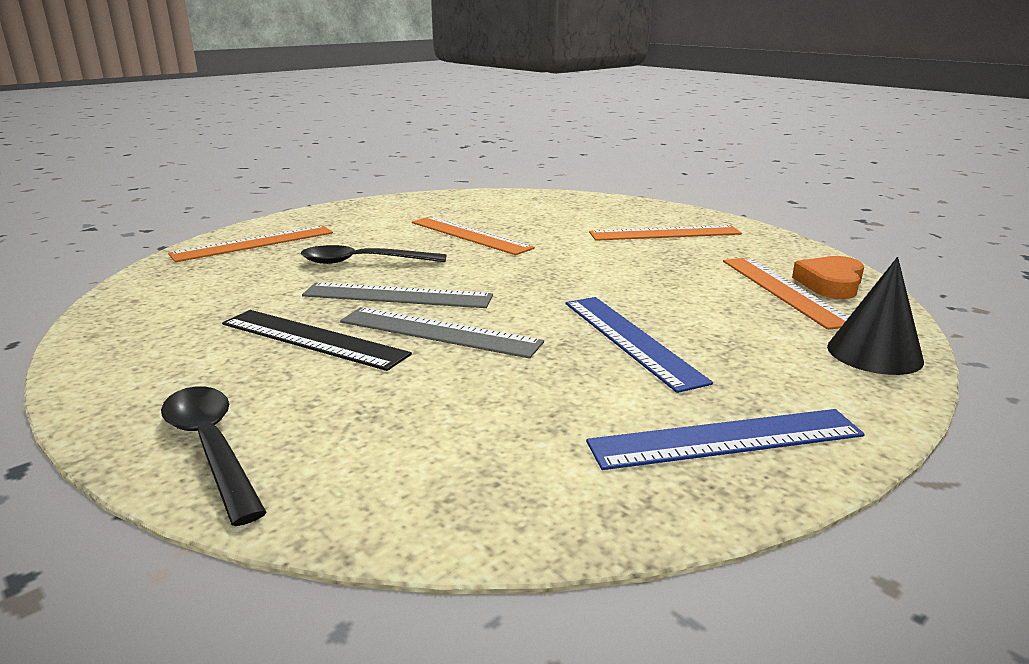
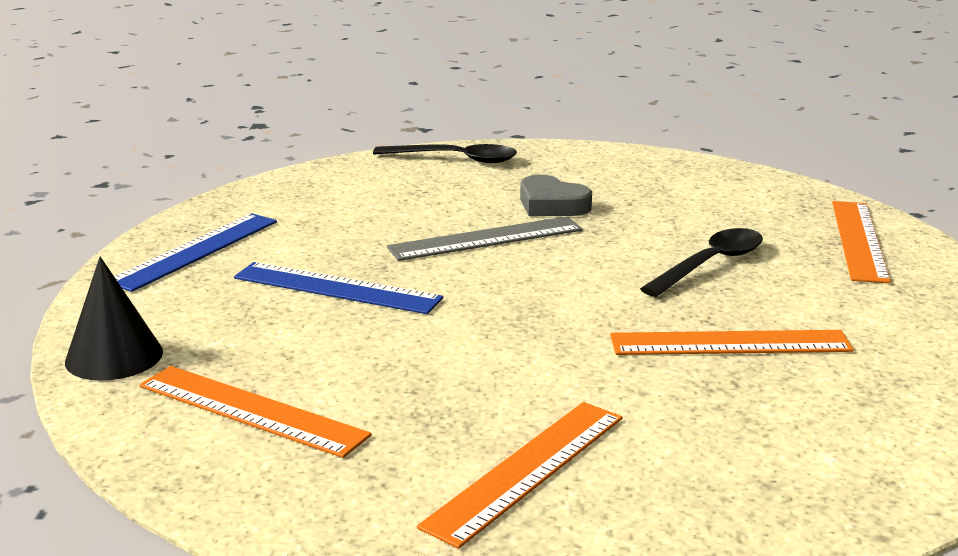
camera: 135 degrees right, 0 degrees up
(313, 339) = (552, 205): black ruler -> grey heart
(397, 296) = (588, 249): grey ruler -> none
(830, 284) = (201, 450): orange heart -> none

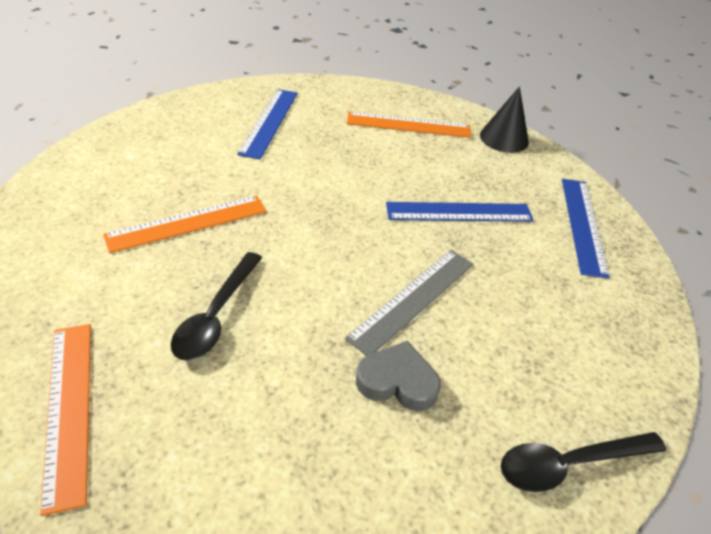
camera: 150 degrees right, 20 degrees up
(526, 470) = (269, 122): orange ruler -> blue ruler

